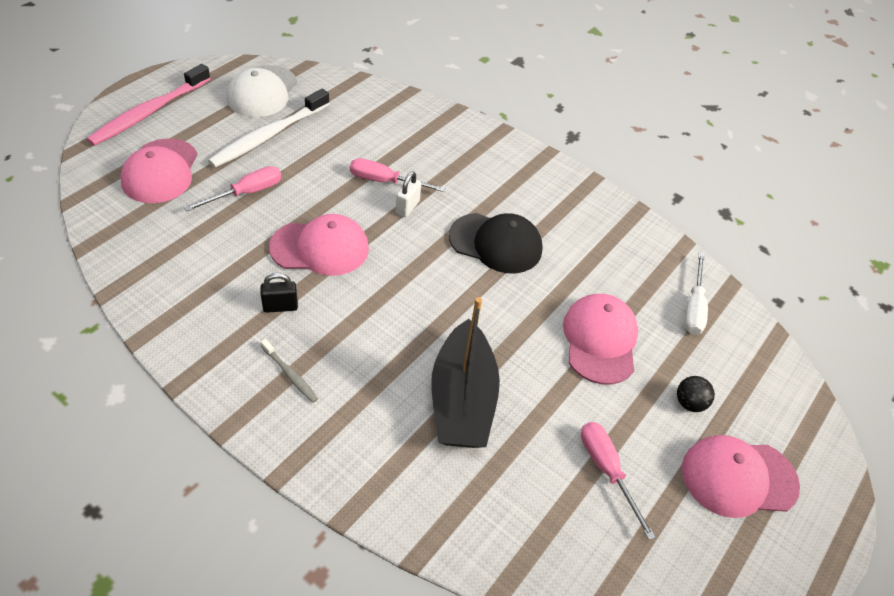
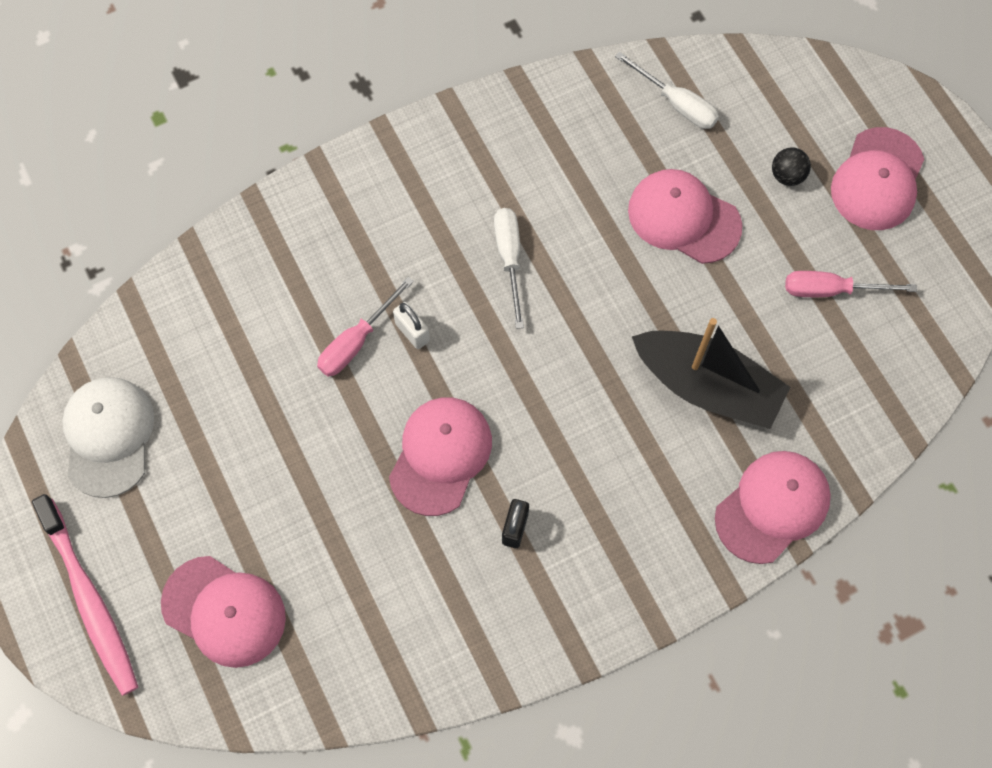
camera: 60 degrees left, 20 degrees up
(246, 193) = (310, 514): pink screwdriver -> none
(262, 92) = (108, 436): white cap -> white cap turned 135 degrees counterclockwise
(269, 135) = (208, 454): white toothbrush -> none
(290, 374) = (613, 546): grey toothbrush -> none
(374, 484) = (772, 507): none -> pink cap
(496, 243) = (509, 258): black cap -> white screwdriver

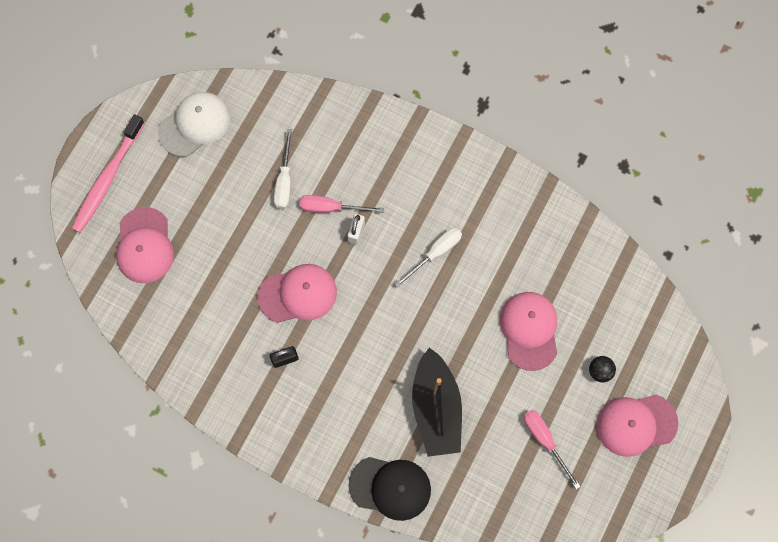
camera: 55 degrees right, 5 degrees up
(676, 103) = (599, 280): white screwdriver -> white screwdriver (284, 181)
(772, 507) = (390, 487): pink cap -> black cap

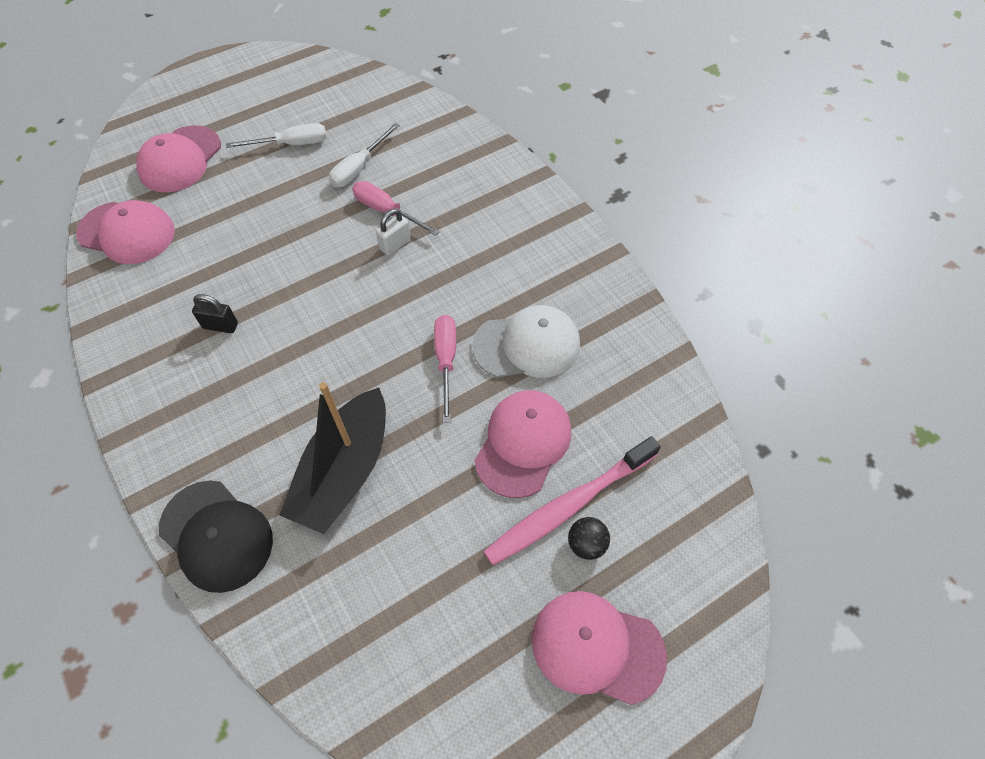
camera: 30 degrees right, 15 degrees down
(108, 178) = (199, 95): pink toothbrush -> pink toothbrush (569, 505)
(195, 125) = (313, 89): white cap -> white cap (527, 345)
(298, 294) = (287, 271): pink cap -> pink cap (127, 233)
(435, 253) = (467, 305): white screwdriver -> white screwdriver (291, 144)
(544, 440) = (454, 593): pink screwdriver -> pink screwdriver (446, 361)

